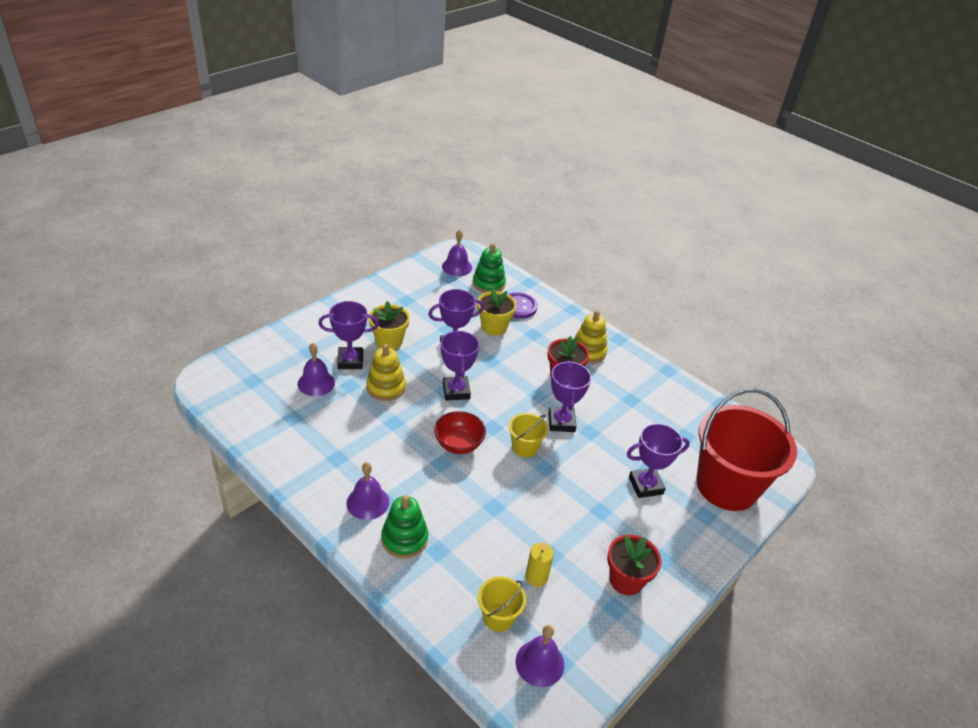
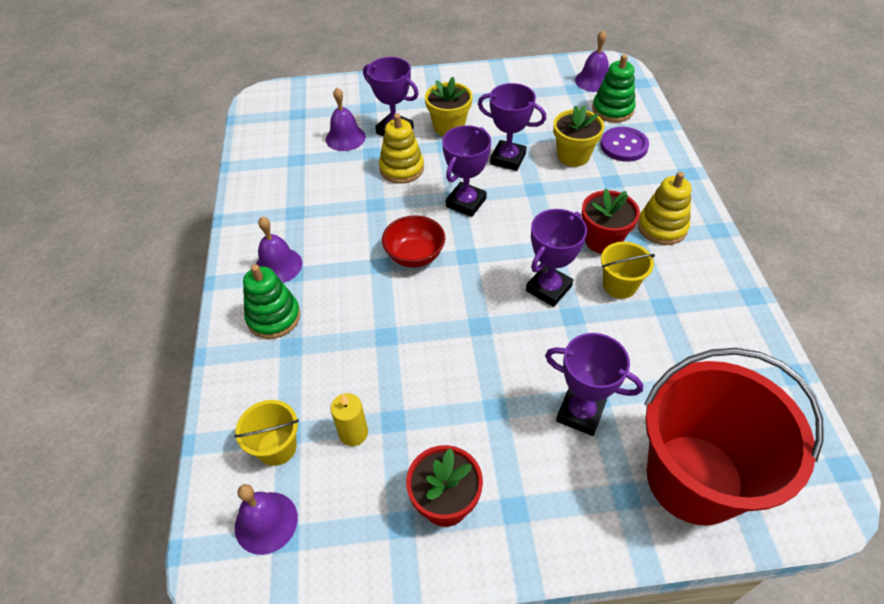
camera: 45 degrees right, 10 degrees up
(525, 447) = (480, 294): yellow bucket -> yellow bucket (619, 285)

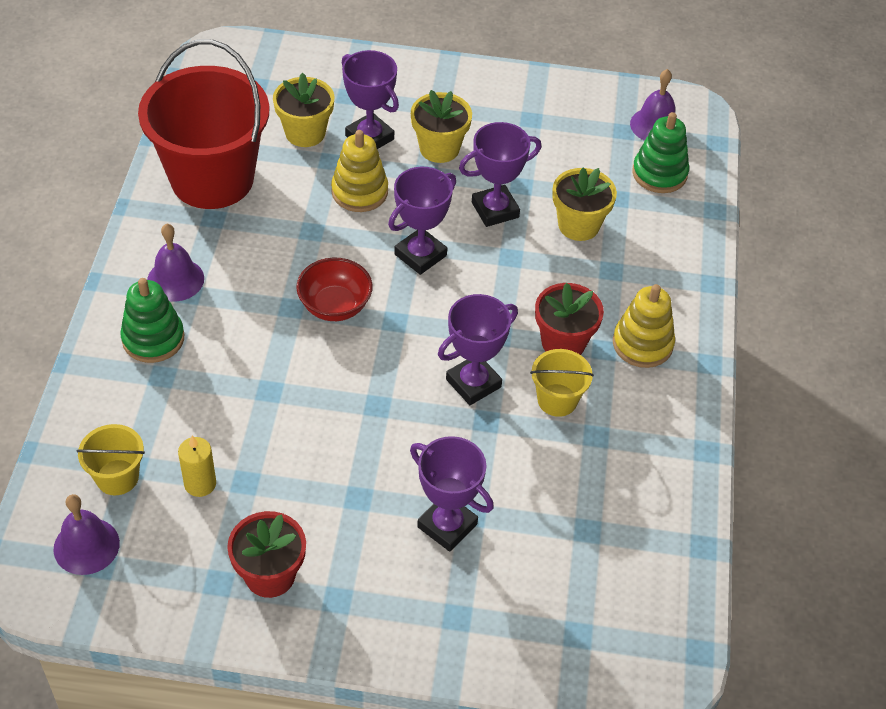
camera: 10 degrees right, 0 degrees up
(345, 138) = (305, 133): purple bell -> yellow flower pot
(508, 159) = (495, 210): purple trophy -> purple trophy turned 60 degrees counterclockwise
(624, 146) = (649, 227): purple button -> none
(694, 478) = (536, 620): red bucket -> red bucket (212, 179)

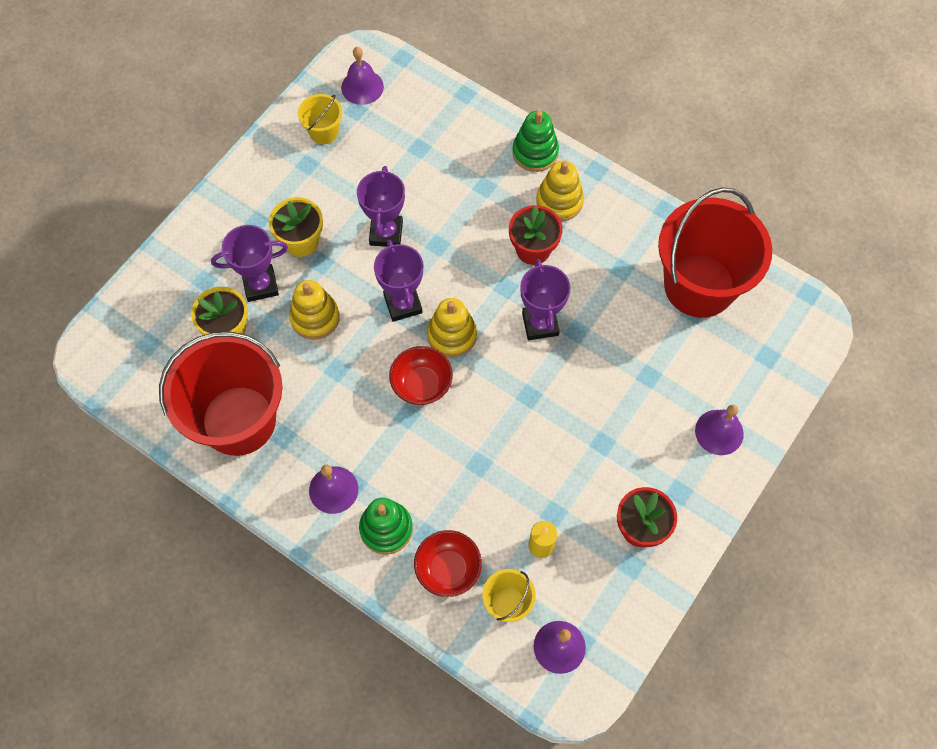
camera: 60 degrees left, 15 degrees up
(132, 409) = (448, 569): none -> red bowl
(409, 310) = (452, 335): none -> yellow stacking toy
(441, 615) = (719, 432): none -> purple bell
(447, 525) = (651, 396): purple trophy -> none
(557, 400) = (580, 278): yellow bucket -> yellow bucket (324, 132)
(578, 225) = (431, 186): yellow flower pot -> none
(627, 523) = (699, 285): none -> red bucket
(659, 173) = (411, 109): green stacking toy -> green stacking toy (535, 152)

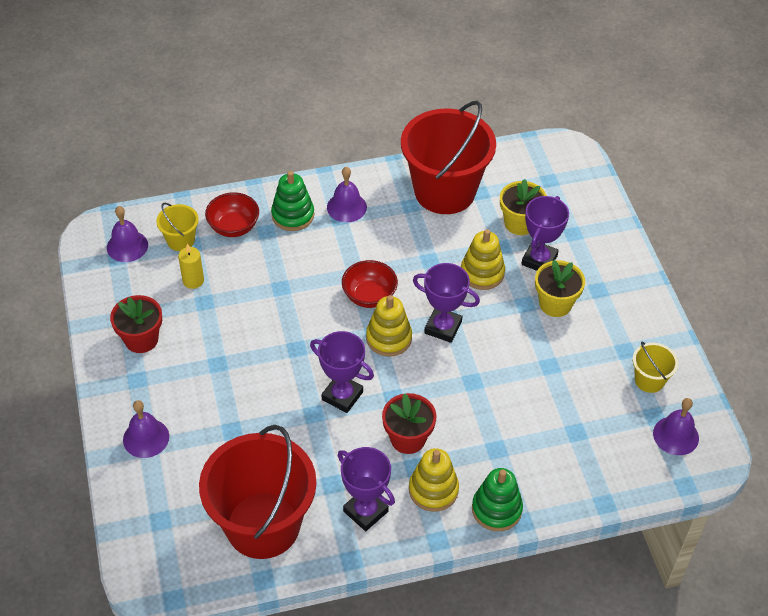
camera: 130 degrees right, 15 degrees down
(386, 233) = (514, 357): purple trophy -> purple trophy (365, 511)

